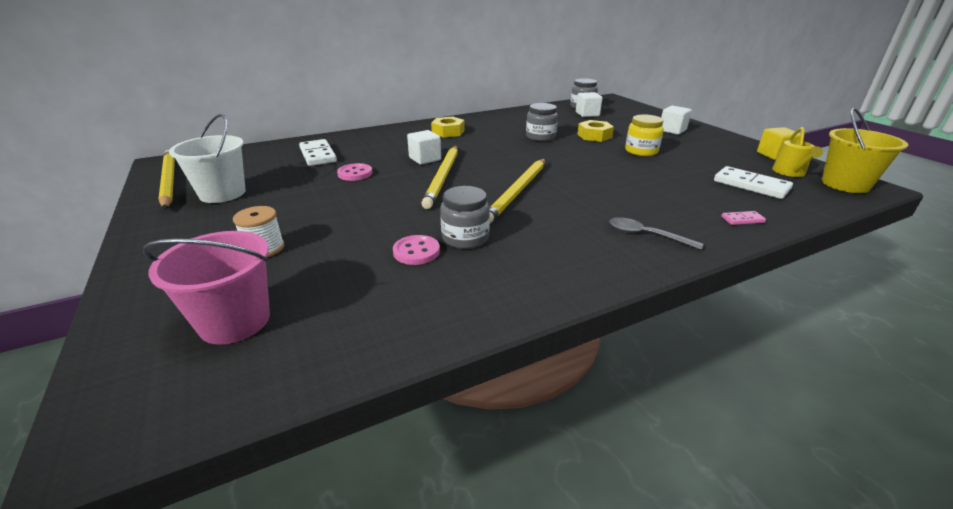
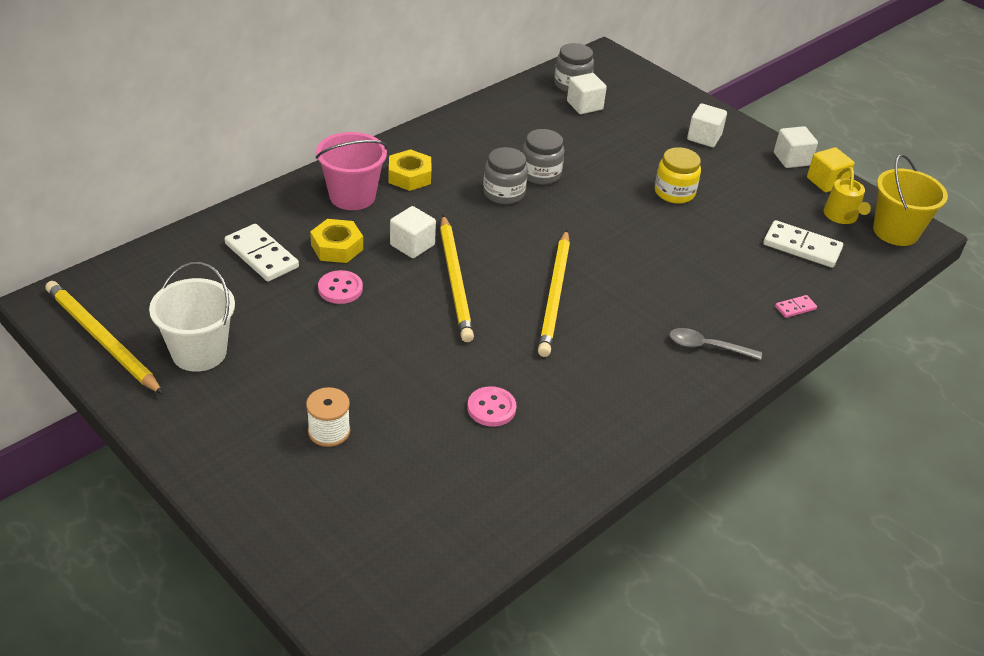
camera: 20 degrees left, 10 degrees up
(235, 321) = (376, 521): pink bucket -> pink bucket (352, 196)
(465, 238) = (531, 380): grey jar -> grey jar (504, 193)
(594, 136) = (609, 163): yellow nut -> yellow nut (337, 247)
(744, 143) = (791, 159): none -> white cube

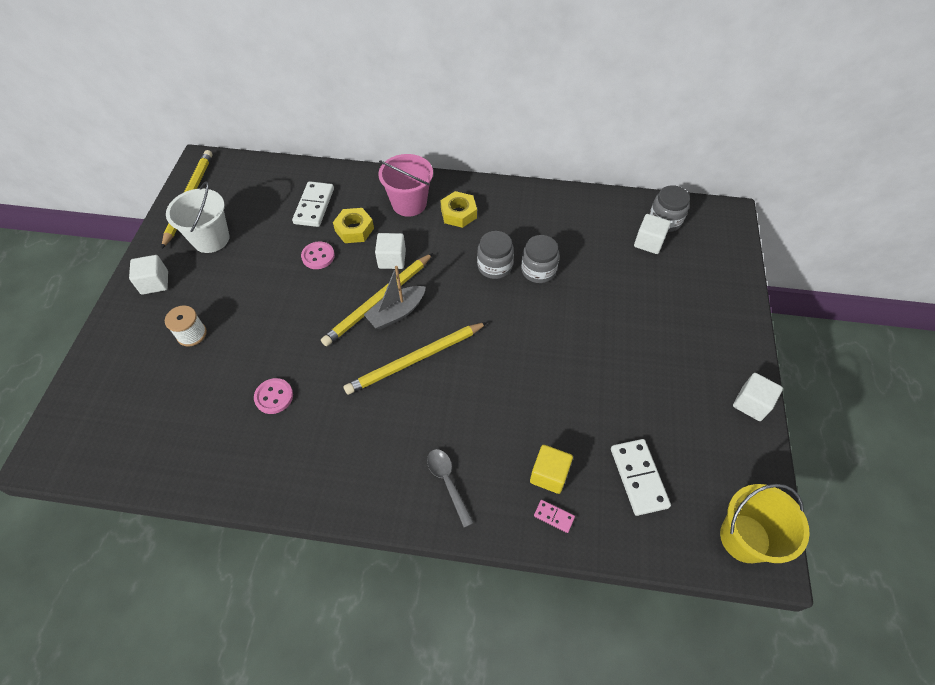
camera: 55 degrees right, 15 degrees up
(484, 278) = (396, 313): none -> grey boat
(674, 192) = (609, 355): yellow jar -> none
(704, 137) = (703, 331): white cube -> white cube (155, 283)
(826, 182) = (751, 446): yellow cube -> yellow cube (549, 475)
(842, 216) = (716, 484): yellow watering can -> none

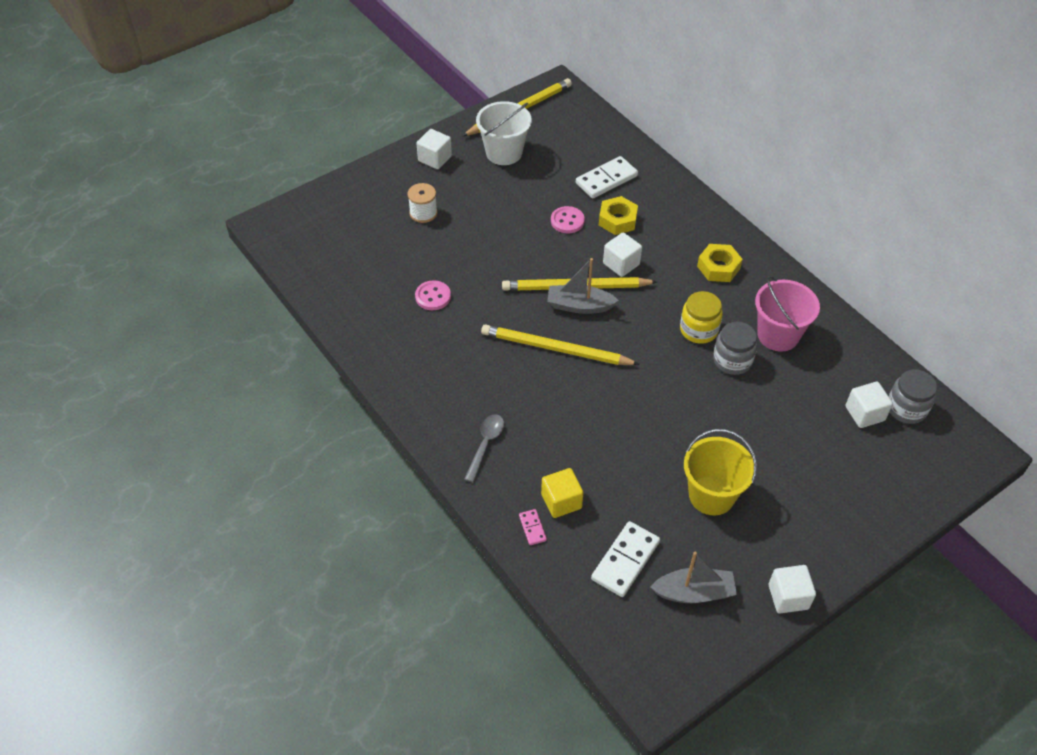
camera: 45 degrees right, 5 degrees down
(409, 203) = (685, 230): pink bucket -> pink bucket (778, 335)
(494, 266) = (698, 330): grey jar -> yellow jar
(702, 457) = (694, 592): none -> grey boat
(744, 538) = (655, 667): yellow bucket -> yellow bucket (711, 495)

